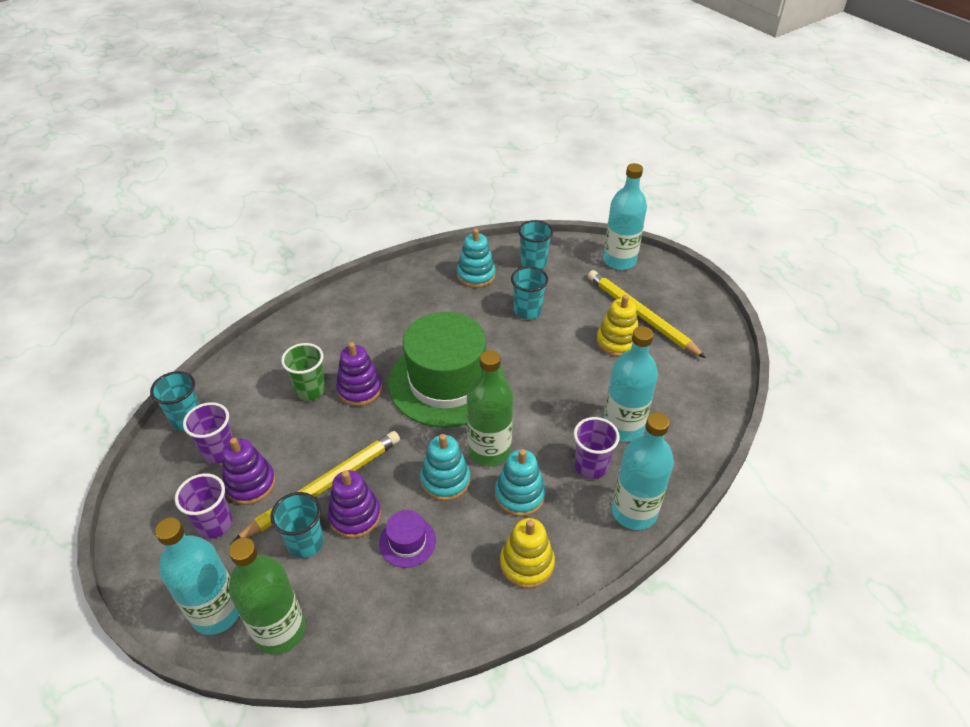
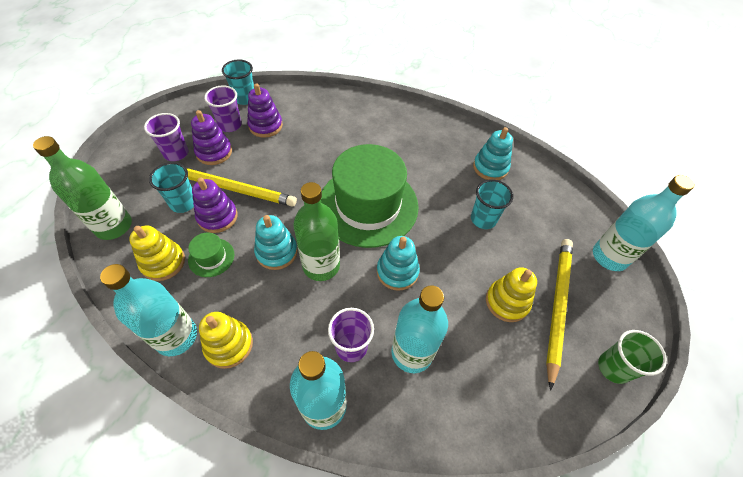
camera: 55 degrees right, 10 degrees up
(216, 612) = (115, 189): turquoise bottle -> turquoise bottle (176, 336)
(310, 390) = (306, 138): green cup -> green cup (613, 367)
(359, 389) = (325, 162): purple stacking toy -> purple stacking toy (265, 126)
(378, 592) = (163, 262): none -> yellow stacking toy
(407, 542) = (211, 257): purple hat -> green hat
(519, 495) = (291, 307): turquoise stacking toy -> turquoise stacking toy (397, 272)
(533, 263) = (541, 196): turquoise cup -> none

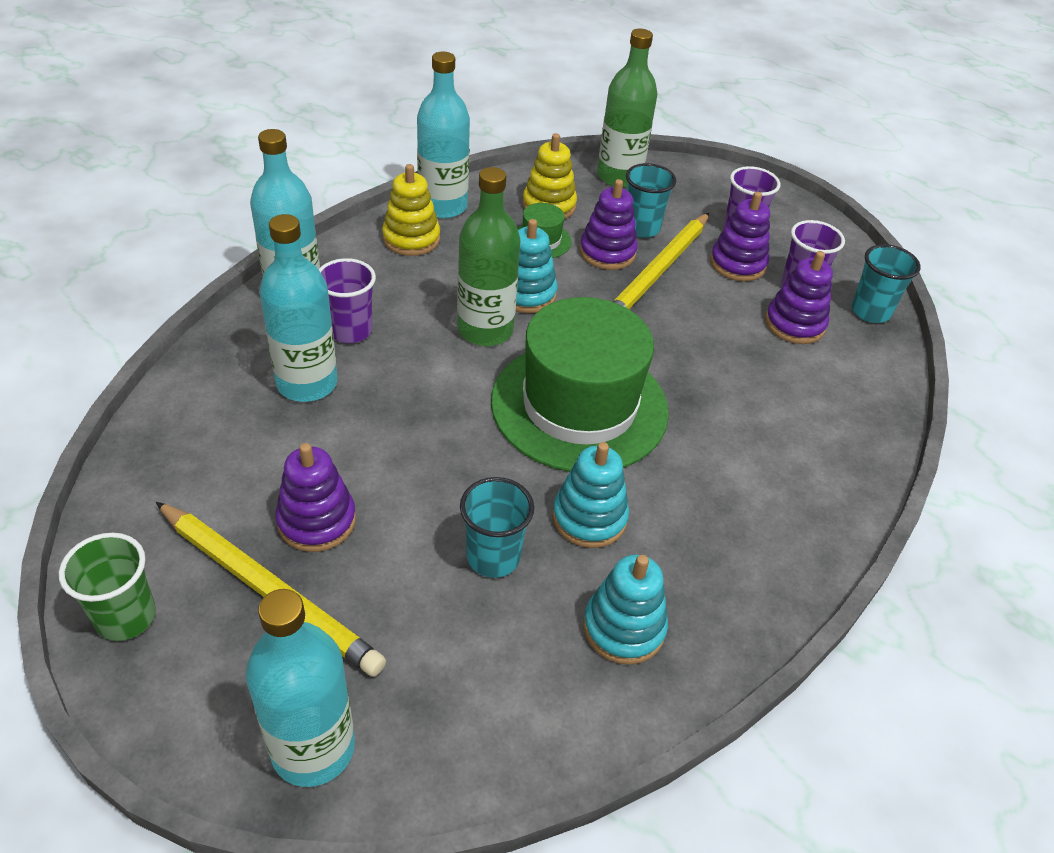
camera: 105 degrees right, 10 degrees down
(397, 272) = (438, 405): turquoise stacking toy -> turquoise stacking toy (589, 518)
(507, 302) = (317, 521): yellow stacking toy -> purple stacking toy

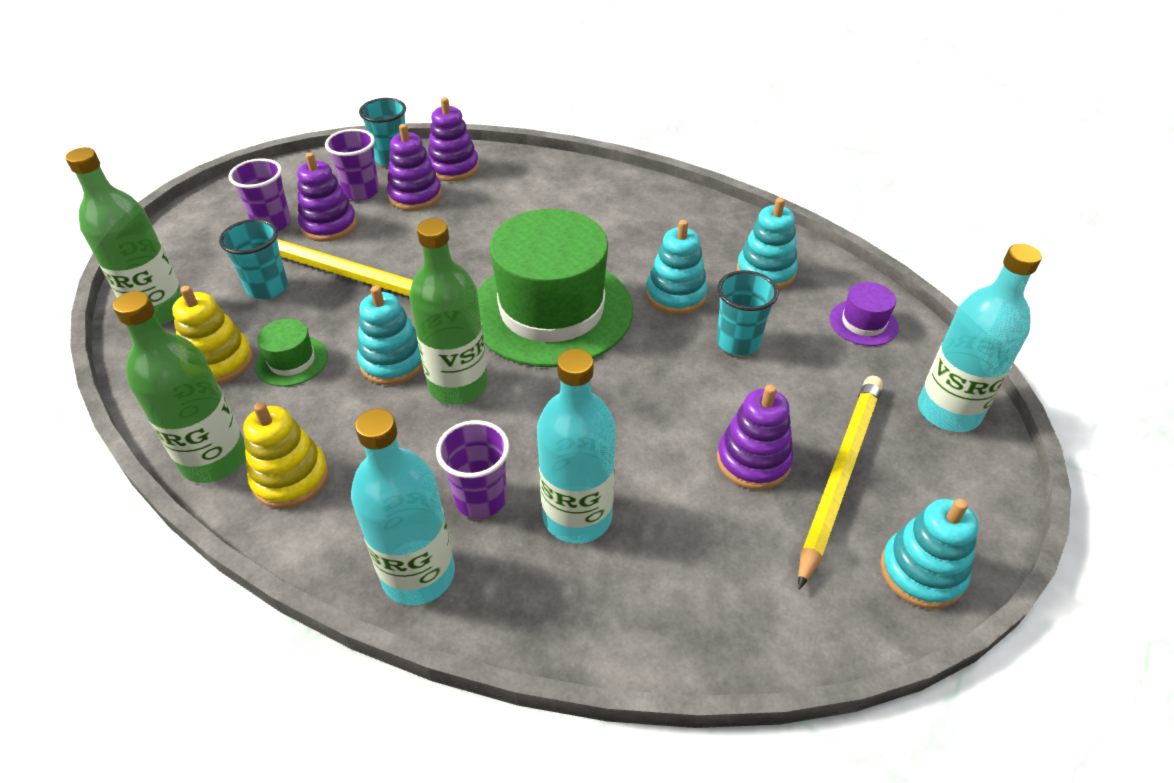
camera: 95 degrees left, 0 degrees up
(126, 617) = (921, 572): green cup -> turquoise stacking toy
(443, 206) = (215, 459): turquoise bottle -> green bottle
(499, 713) = (863, 323): none -> purple hat
(607, 253) = (314, 309): purple stacking toy -> purple stacking toy (453, 168)

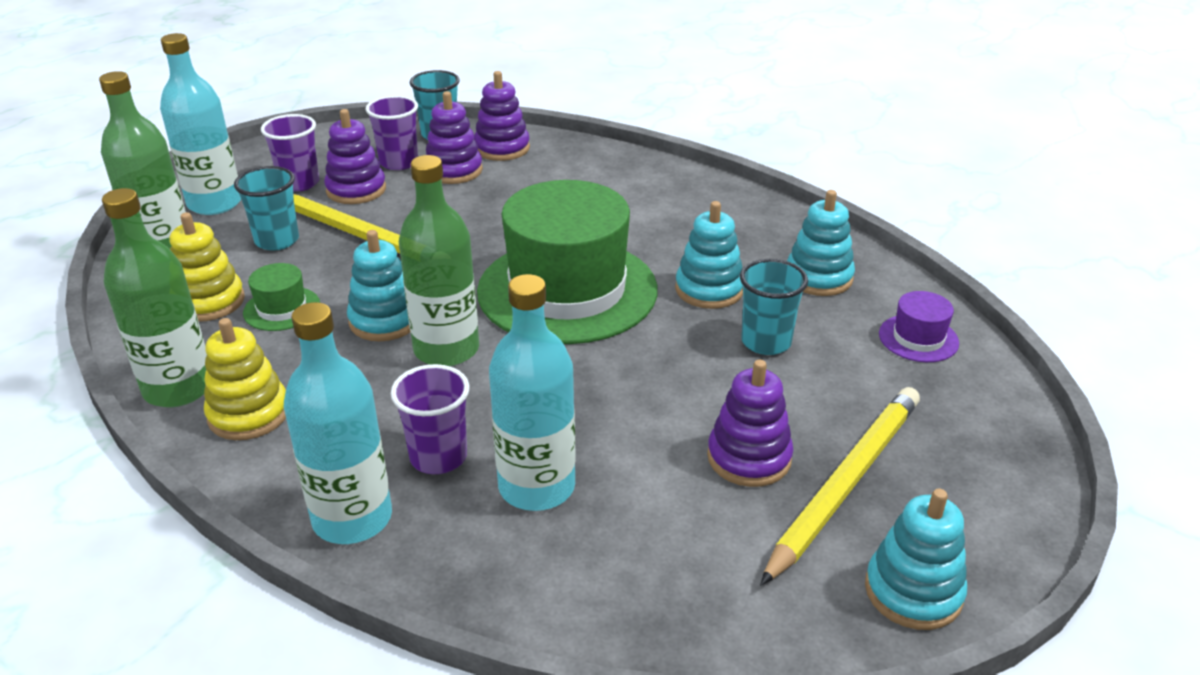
camera: 10 degrees right, 10 degrees down
(948, 411) = (994, 436): turquoise bottle -> turquoise bottle (215, 203)

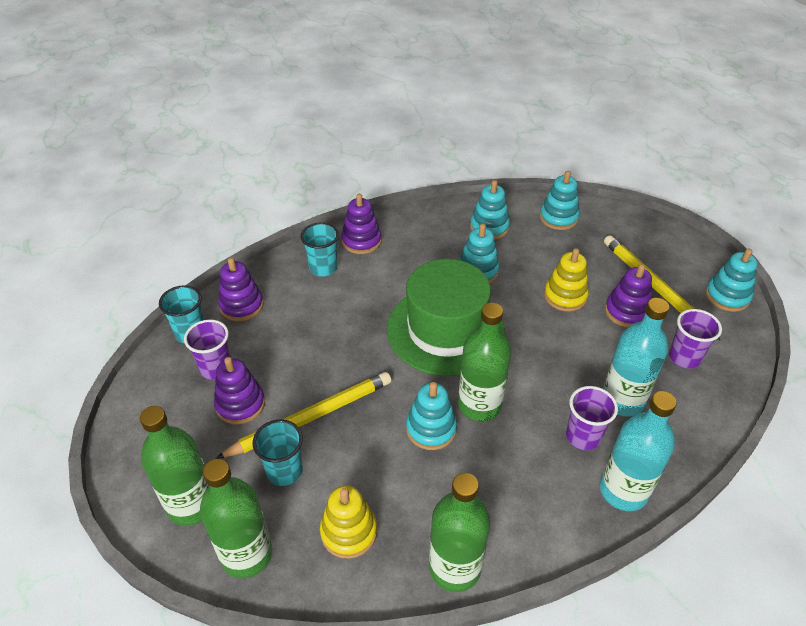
camera: 65 degrees left, 10 degrees up
(215, 203) = (191, 505): turquoise bottle -> green bottle
(249, 414) = (503, 528): yellow stacking toy -> yellow stacking toy (565, 296)
(282, 309) = (384, 485): green hat -> none
(299, 183) = (201, 439): purple cup -> purple cup (684, 357)
(454, 170) = (254, 340): purple stacking toy -> purple stacking toy (361, 241)
(766, 342) = (537, 269): turquoise cup -> turquoise cup (323, 268)
(918, 338) = (558, 218): purple hat -> turquoise stacking toy

